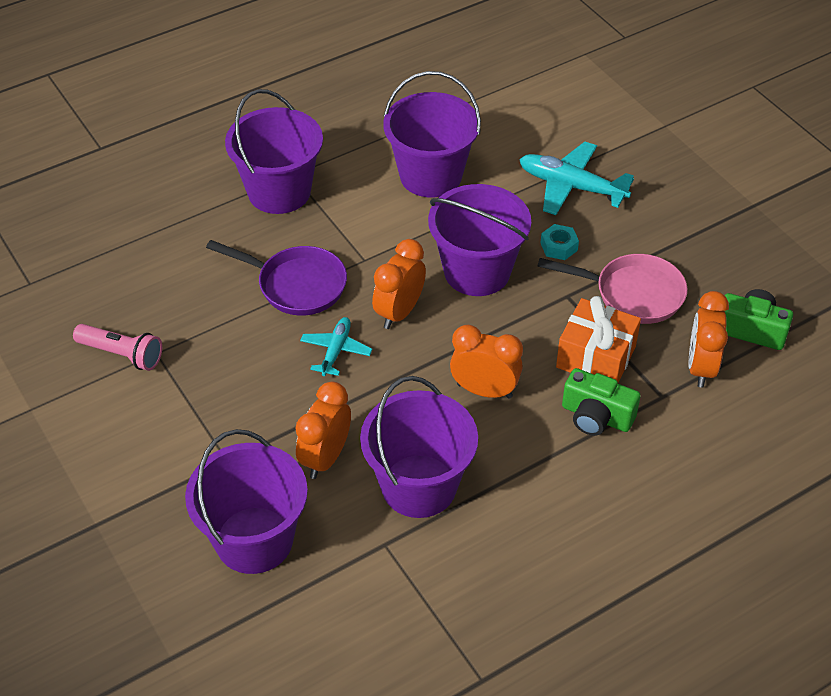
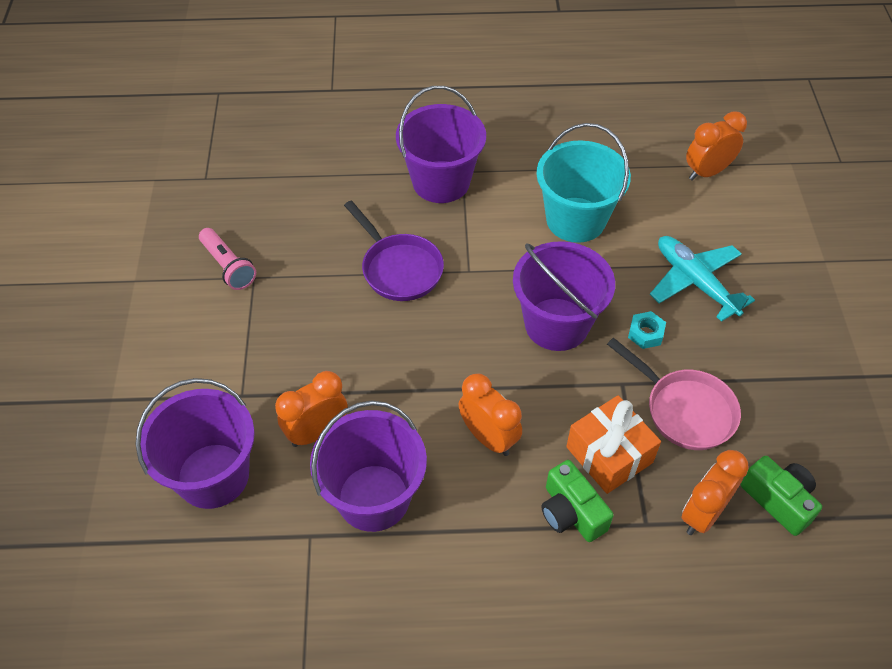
camera: 30 degrees right, 5 degrees up
(336, 350) = (390, 341): turquoise plane -> none
(399, 312) = (465, 331): orange clock -> orange clock (707, 172)
(430, 176) = (575, 220): purple bucket -> turquoise bucket

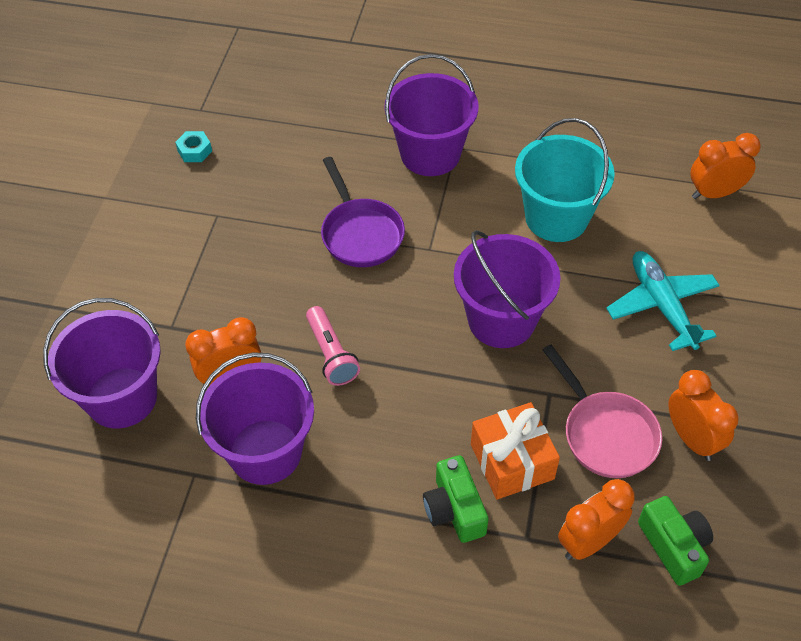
camera: 15 degrees right, 0 degrees up
(228, 266) = (196, 200): pink flashlight -> pink flashlight (331, 354)
(488, 437) = (396, 418): orange clock -> orange clock (691, 439)
(645, 334) = (591, 348): turquoise nut -> turquoise nut (194, 151)

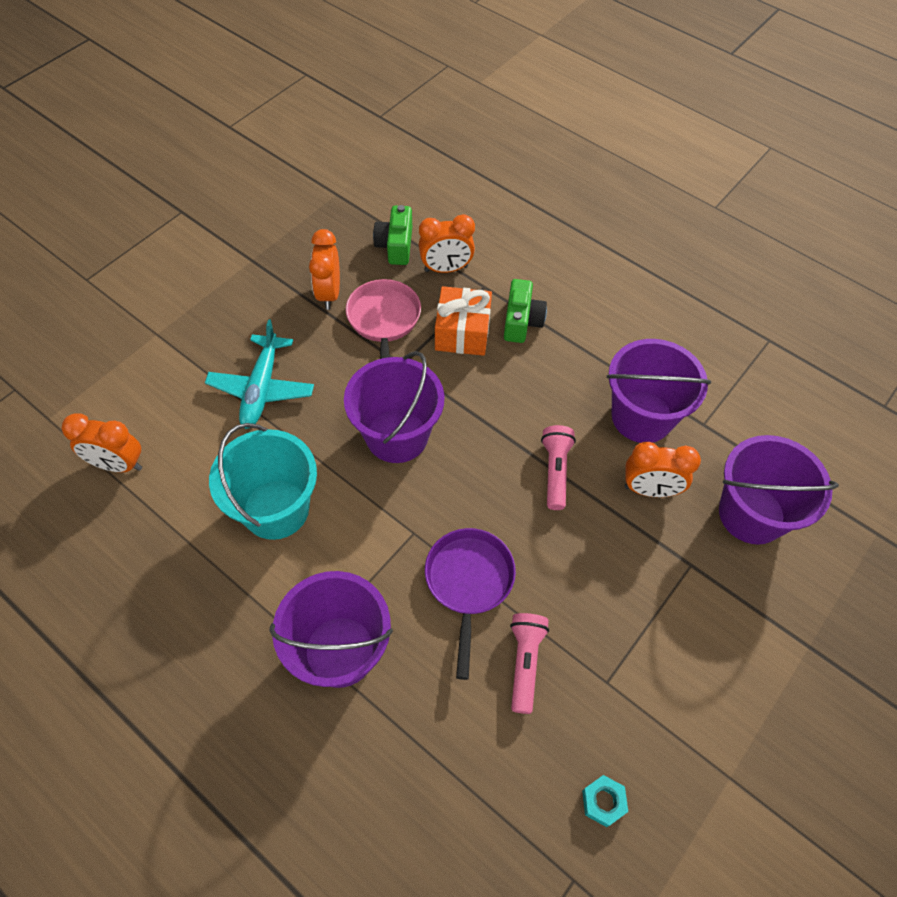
camera: 155 degrees left, 5 degrees up
(286, 202) = (525, 662): none -> pink flashlight

